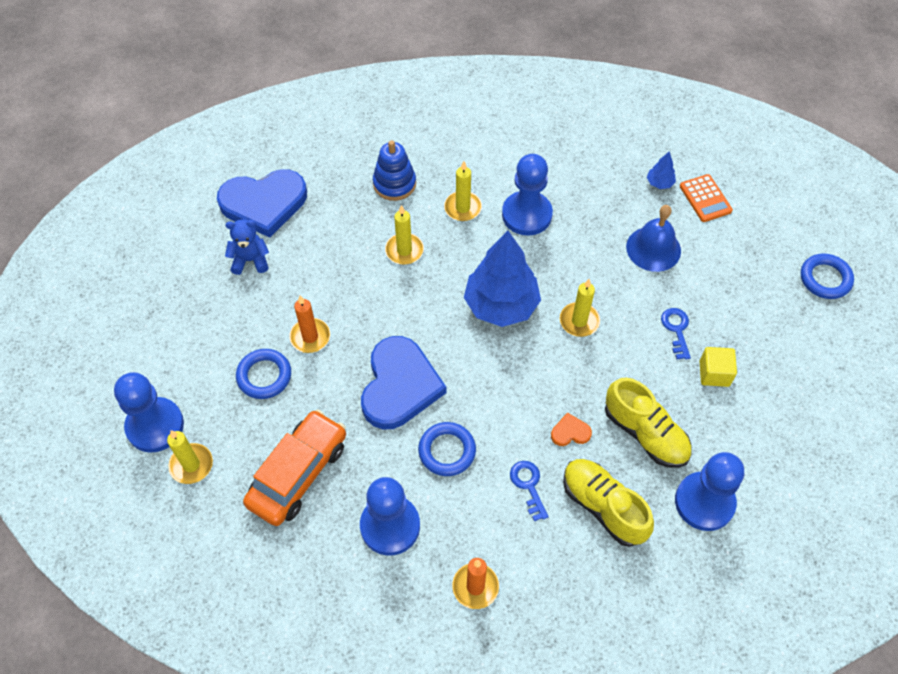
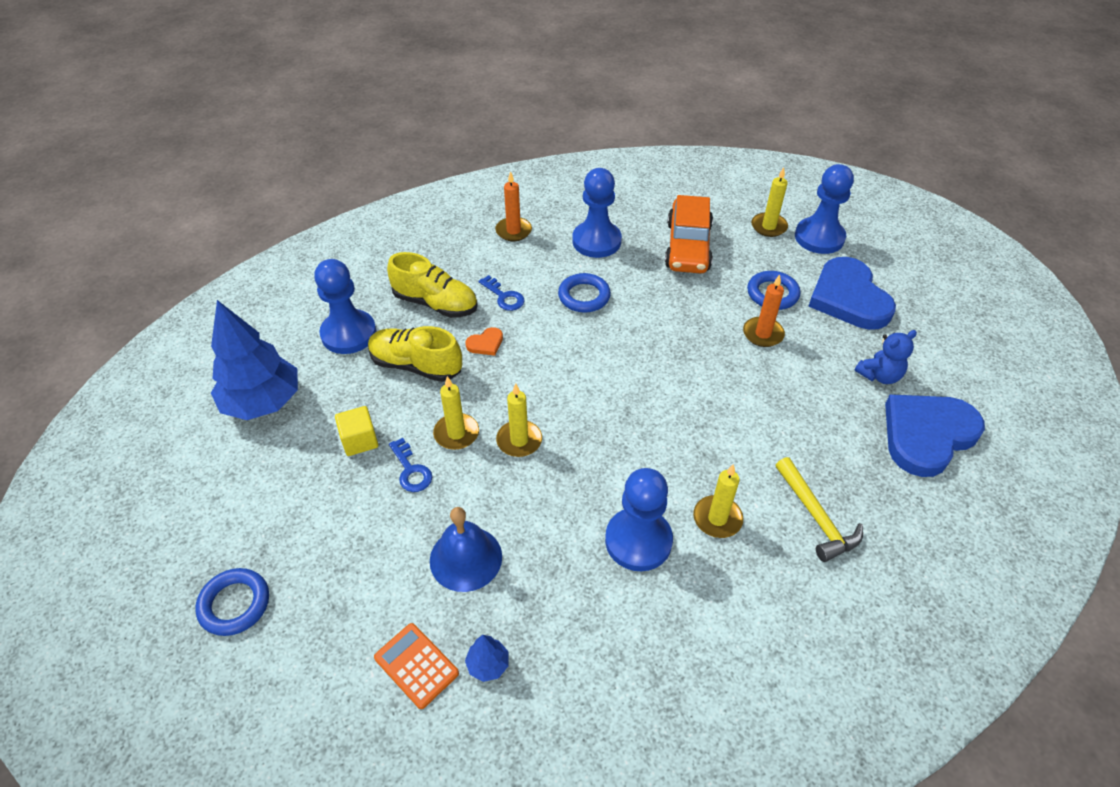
camera: 155 degrees right, 10 degrees down
(394, 184) = (816, 517): blue stacking toy -> yellow hammer
(399, 386) = (655, 326): blue heart -> blue heart (848, 298)
(404, 250) = (743, 443): yellow candle -> yellow candle (456, 433)
(501, 305) = (607, 426): blue tree -> blue tree (263, 402)

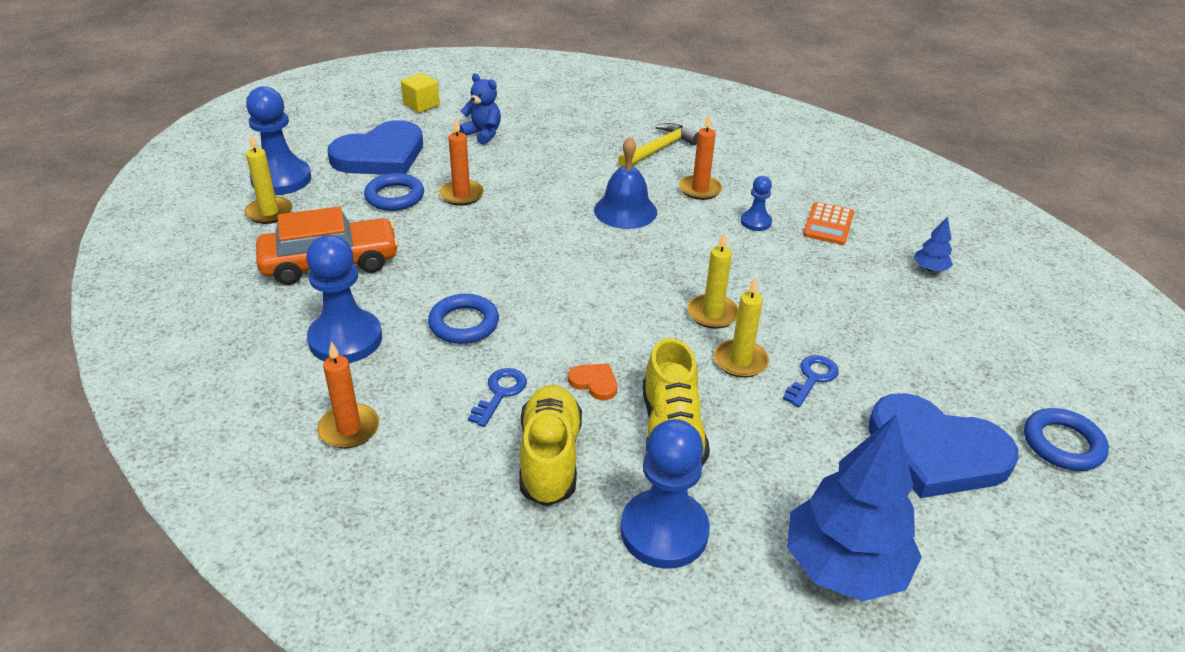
camera: 115 degrees left, 10 degrees down
(359, 440) = (814, 436): yellow cube -> yellow cube (421, 105)
(416, 665) = (972, 304): orange calculator -> orange calculator (828, 224)
(466, 558) = (863, 308): blue bell -> blue bell (625, 210)
(638, 541) = (755, 222): blue pawn -> blue pawn, size x0.51
(717, 518) = (700, 189): yellow candle -> orange candle
(927, 435) = (538, 112): blue heart -> blue heart (936, 451)

